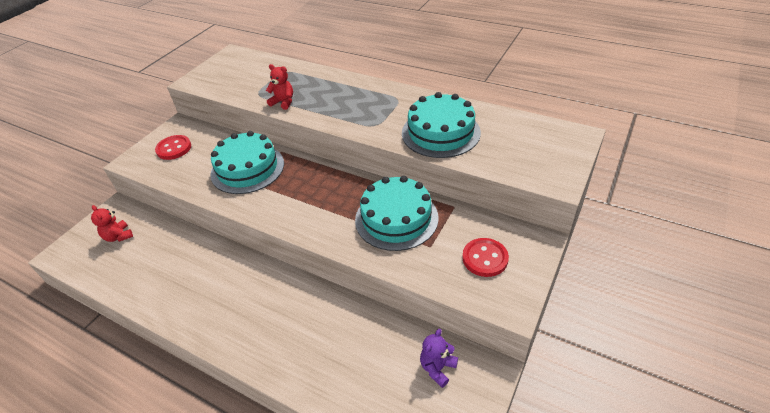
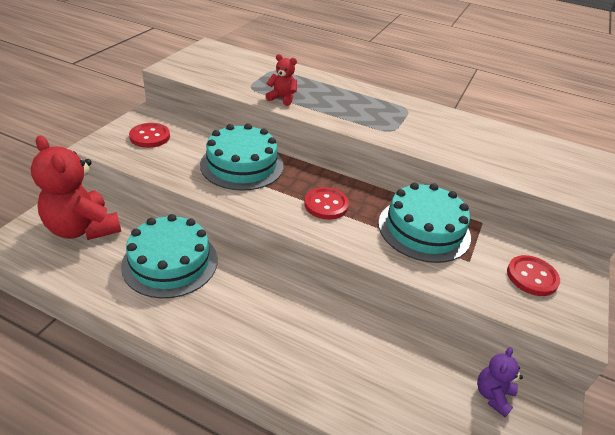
camera: 10 degrees left, 5 degrees down
(118, 236) = (83, 228): red teddy bear -> red teddy bear, size x2.07
(313, 201) = (326, 205): none -> red button
(440, 132) = (463, 144): turquoise cake -> turquoise cake (170, 262)

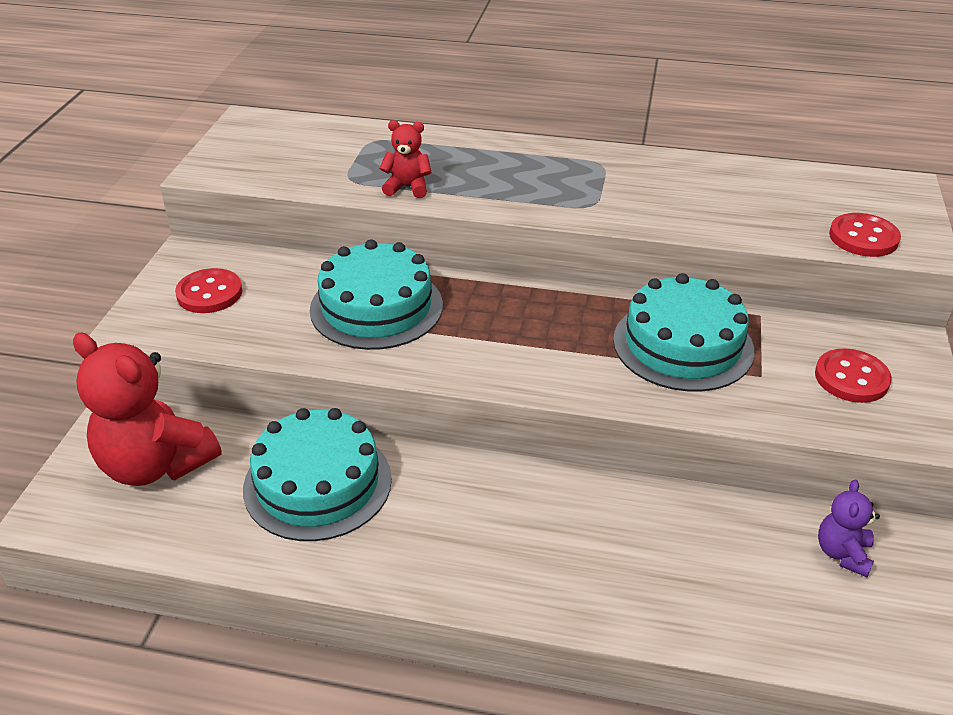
camera: 10 degrees left, 0 degrees up
(326, 205) = (529, 340): red button -> red button (863, 237)

